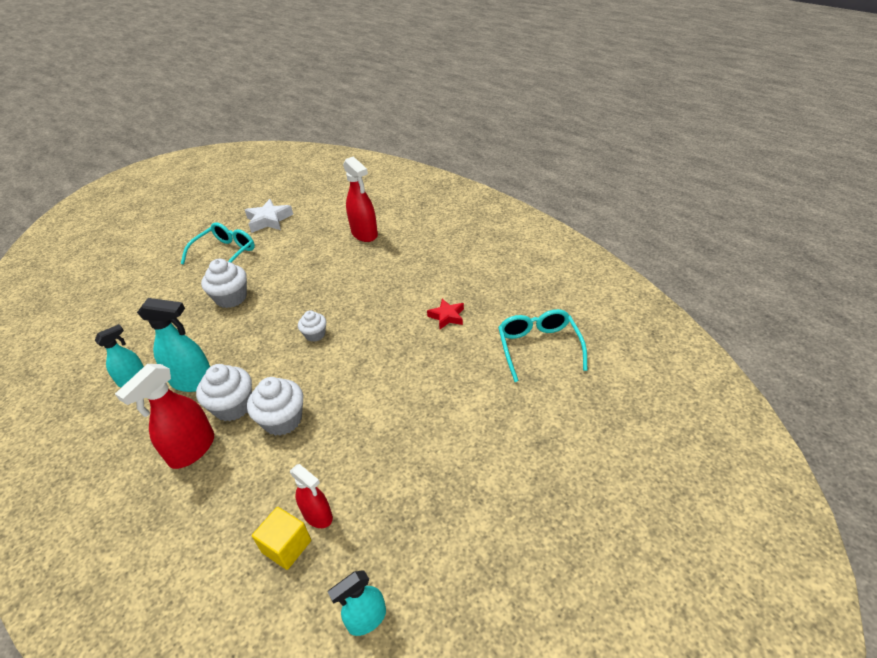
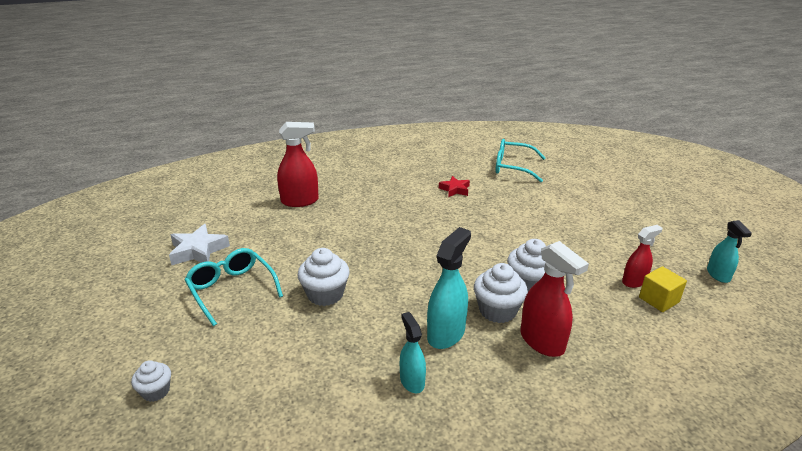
camera: 70 degrees left, 10 degrees down
(315, 334) = (429, 251): white cupcake -> white cupcake (156, 391)

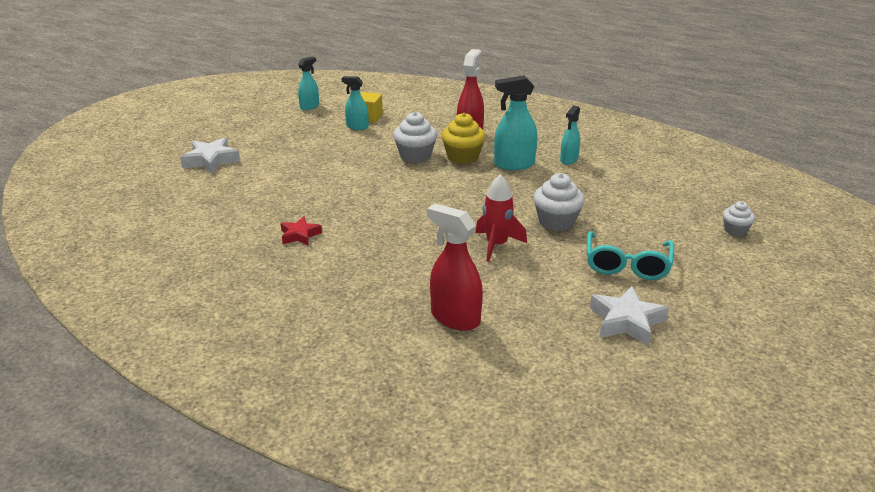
camera: 130 degrees left, 0 degrees up
(339, 250) = (496, 245): none -> red rocket
(497, 310) = (463, 157): white cupcake -> yellow cupcake
(512, 167) = (200, 222): turquoise glasses -> none
(613, 193) = (211, 160): none -> white star
(634, 281) = (357, 127): red spray bottle -> turquoise spray bottle

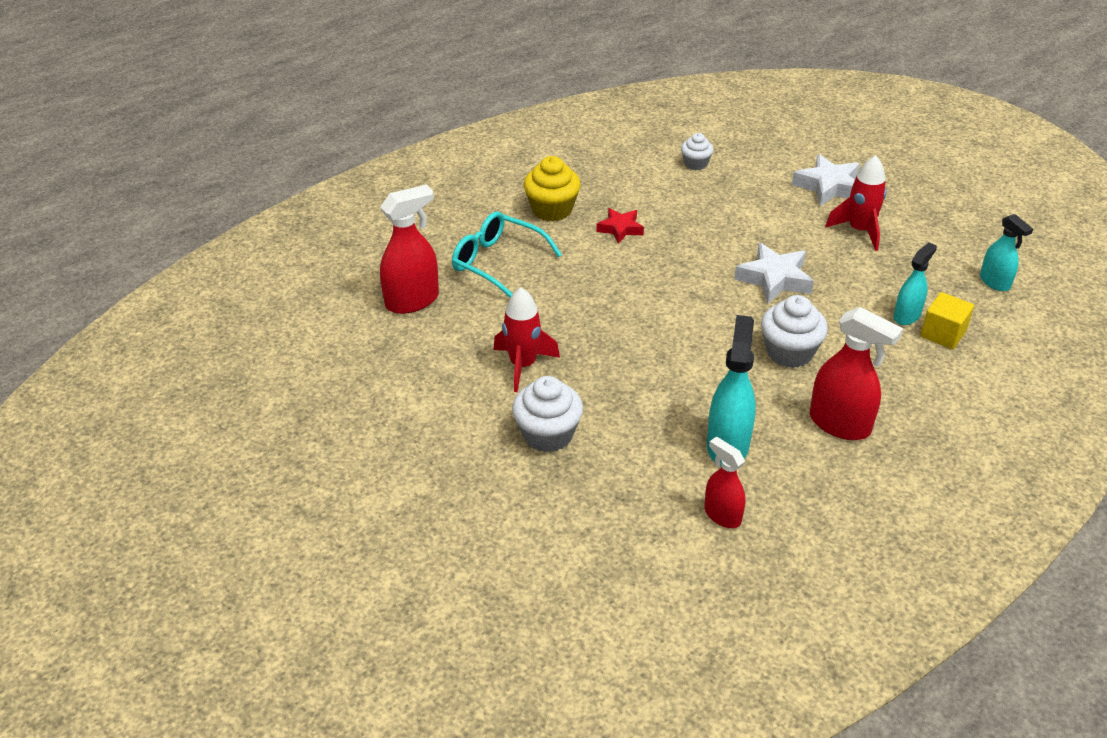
camera: 110 degrees right, 10 degrees up
(267, 146) = (859, 230): none -> red rocket
(463, 157) = (770, 398): yellow cupcake -> yellow cupcake (552, 209)
(569, 160) = (722, 515): turquoise spray bottle -> red spray bottle
(626, 321) = (324, 418): white star -> white star (774, 279)
(627, 265) = (418, 462): turquoise glasses -> turquoise glasses (497, 262)
(735, 230) = (428, 619): white cupcake -> white cupcake (695, 164)

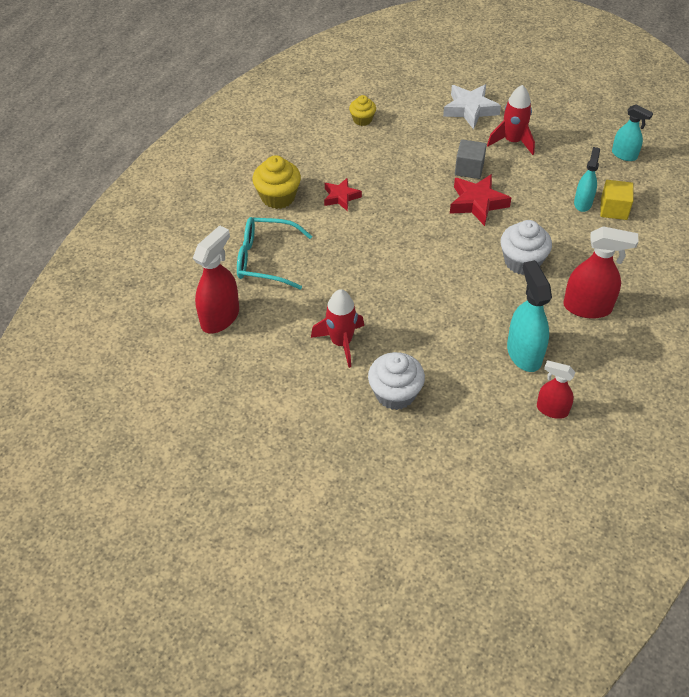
camera: 25 degrees left, 10 degrees up
(695, 164) = (362, 119): white cupcake -> yellow cupcake
(774, 279) = (477, 203): white star -> red star
(788, 243) = (469, 169): none -> grey cube

